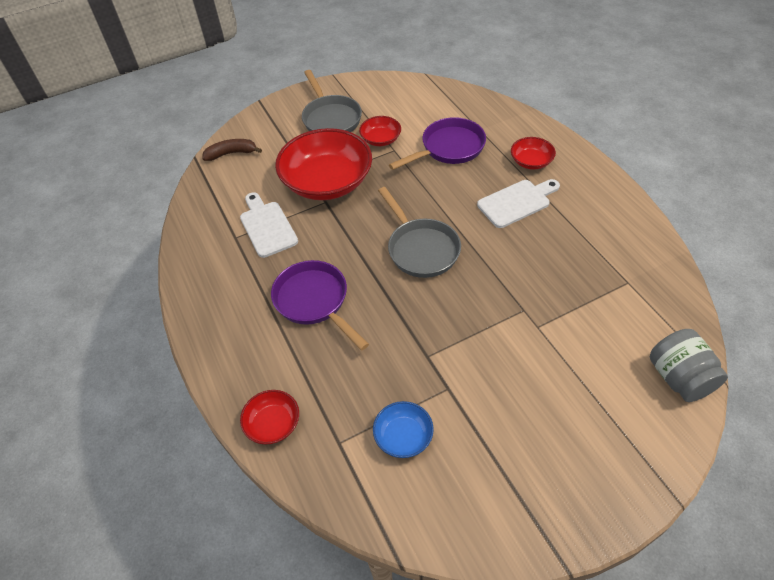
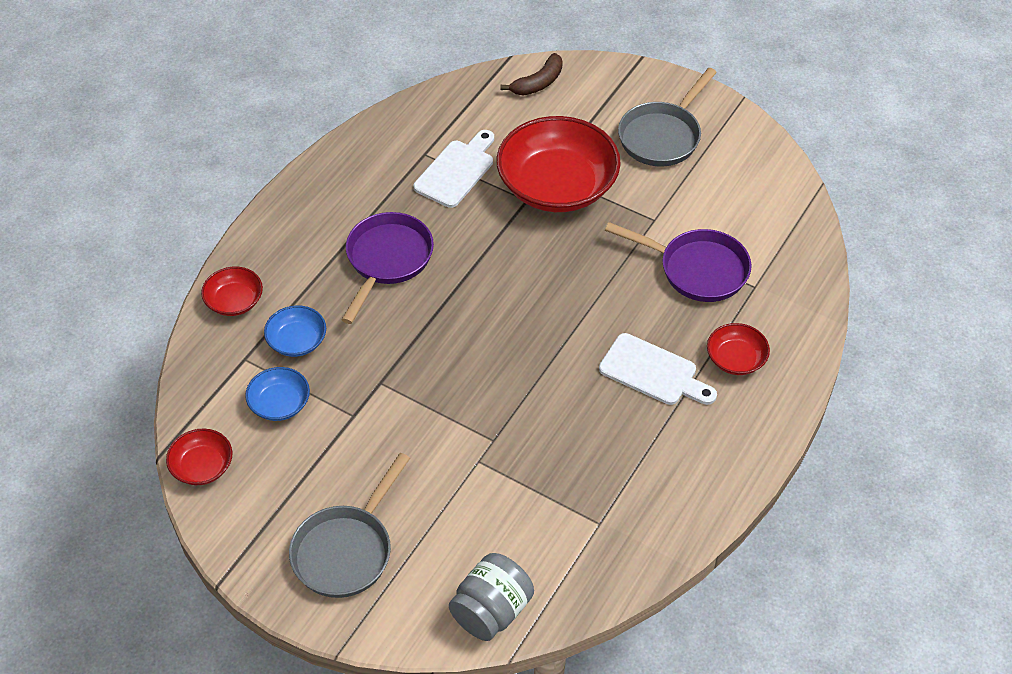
camera: 55 degrees right, 0 degrees up
(231, 153) = (538, 83): brown banana -> brown banana turned 90 degrees clockwise
(348, 395) = (297, 341): none -> blue bowl
(380, 139) = (663, 199): red bowl -> red bowl (202, 466)
(421, 248) = (517, 314): grey pan -> grey pan (346, 550)

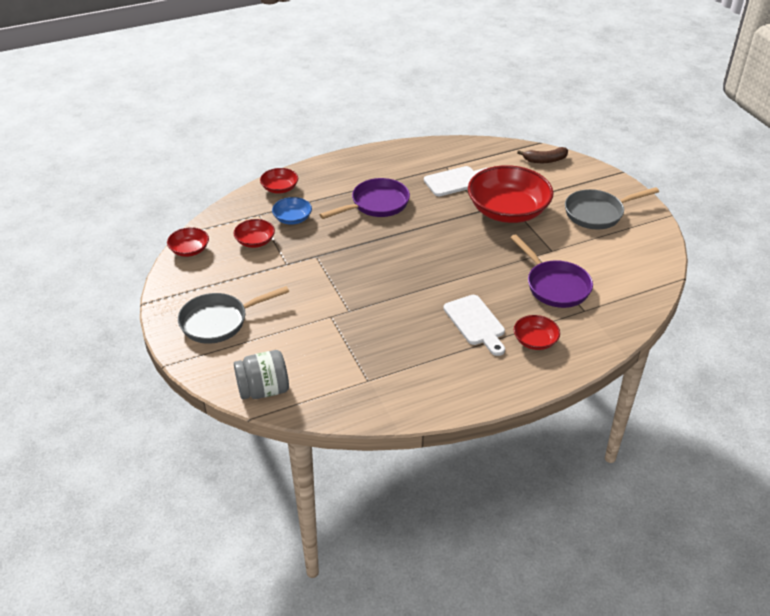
camera: 35 degrees right, 10 degrees down
(279, 404) = (255, 241): blue bowl -> red bowl

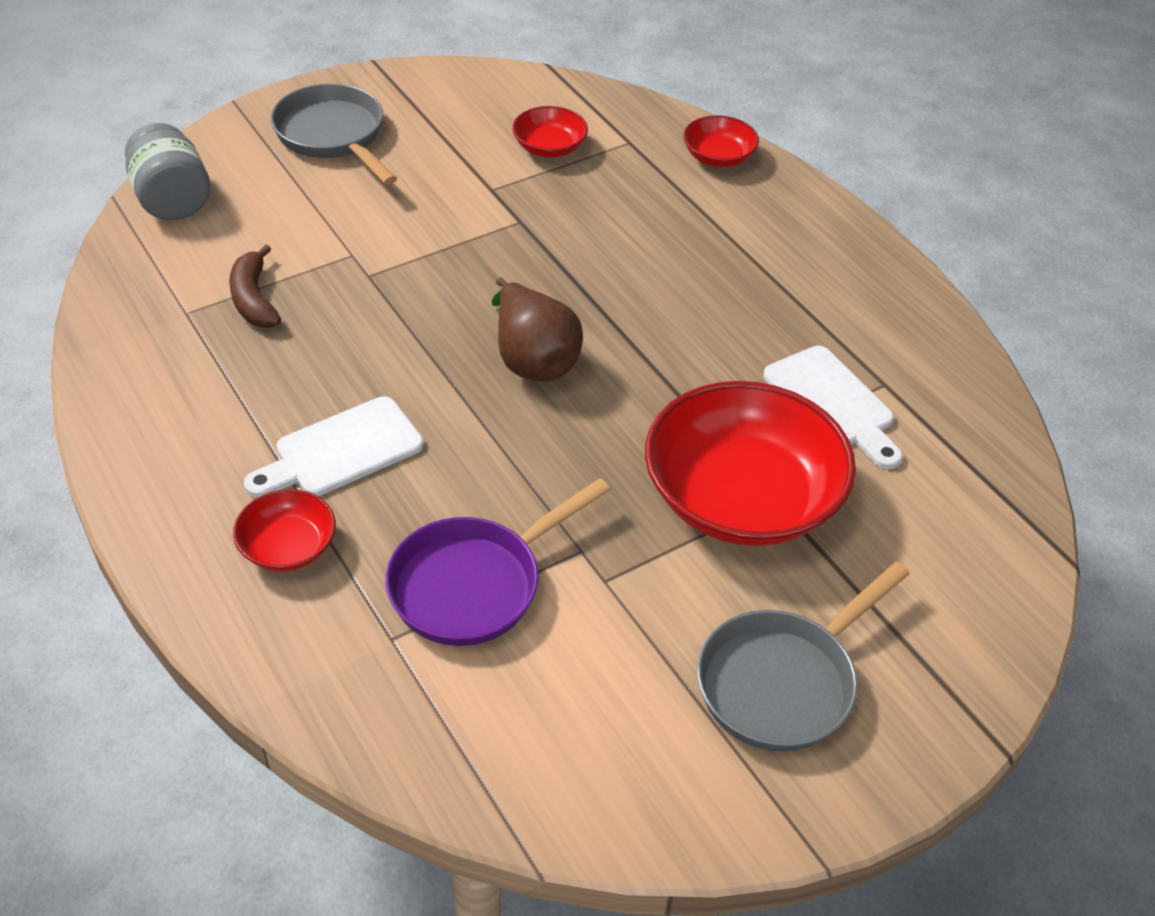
camera: 80 degrees right, 5 degrees up
(189, 250) = (512, 83): red bowl -> none
(292, 218) = (627, 182): blue bowl -> none
(376, 204) = (704, 285): purple pan -> none
(420, 259) = (533, 359): none -> brown pear
(545, 160) = (990, 571): brown banana -> brown banana (254, 299)
(597, 213) = (783, 681): grey pan -> grey pan turned 105 degrees counterclockwise

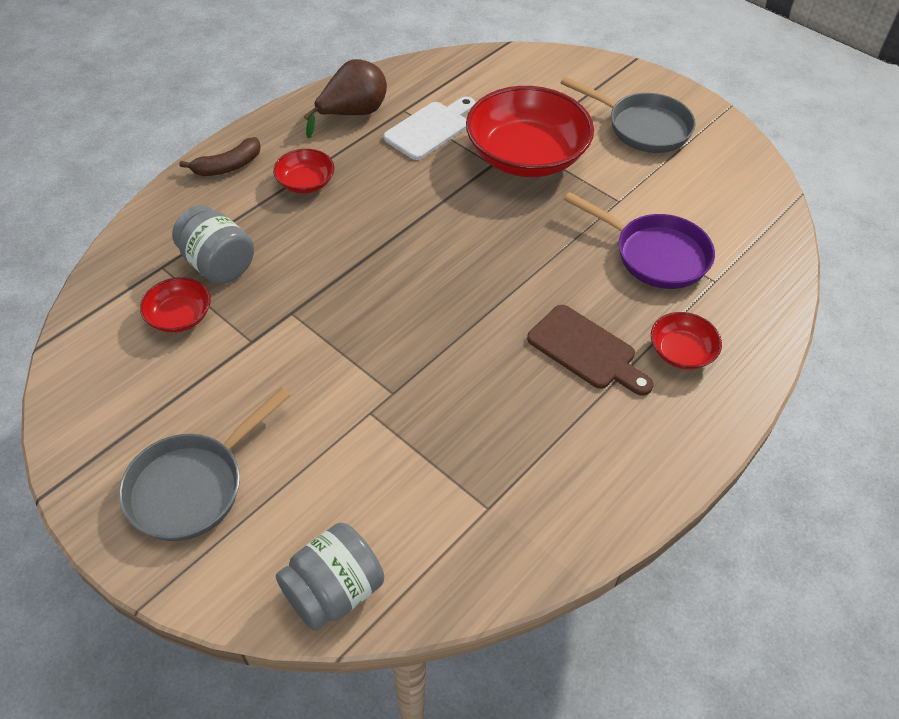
camera: 105 degrees left, 5 degrees up
(254, 299) = (452, 463): brown banana -> brown banana (228, 166)
(341, 451) = (586, 350): white cutting board -> brown cutting board
(533, 359) = (449, 270): brown pear -> brown pear (352, 114)
(617, 180) = (218, 264): none -> grey jar
(718, 157) = (173, 211): red bowl -> red bowl (306, 183)

